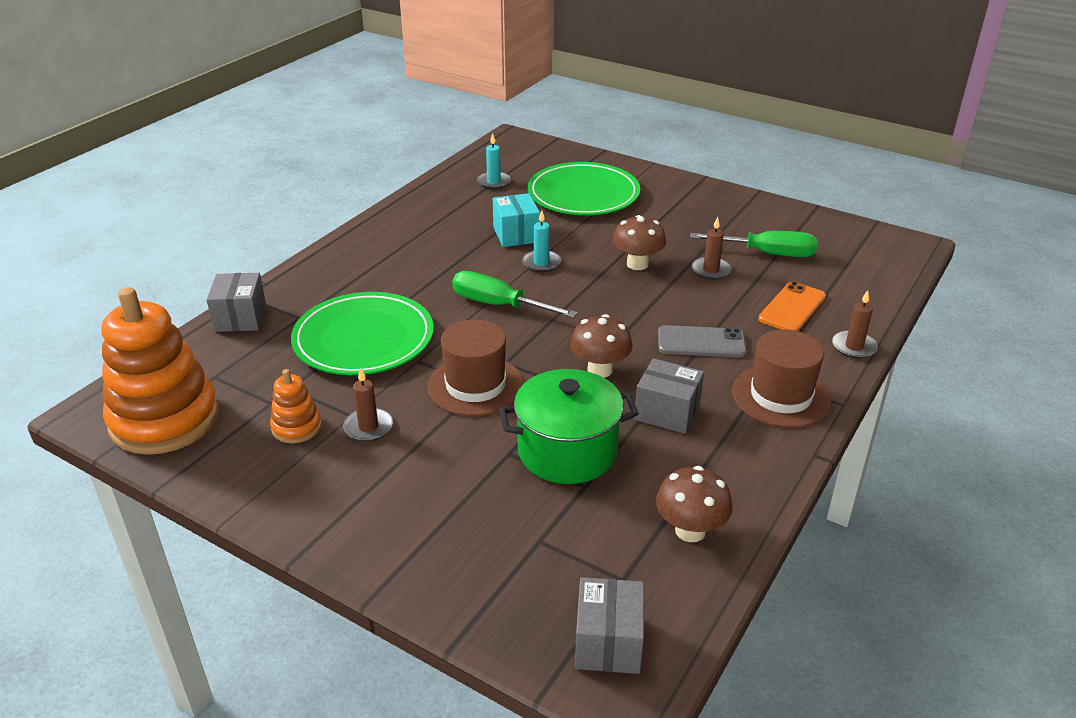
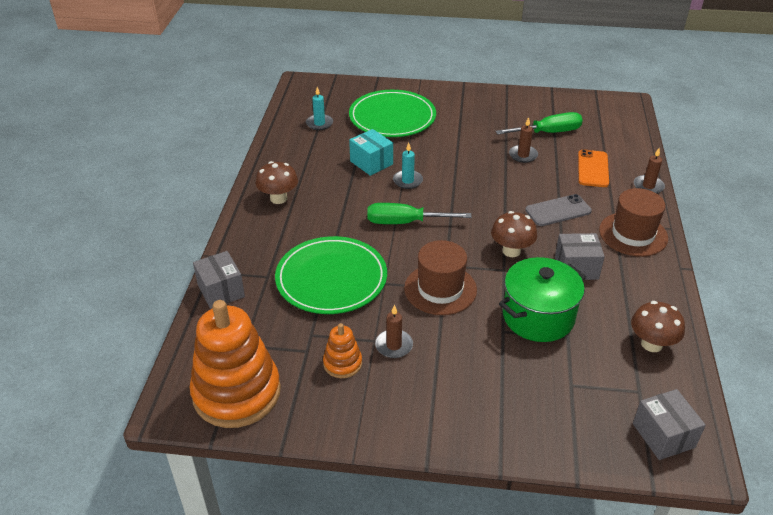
camera: 25 degrees left, 5 degrees up
(637, 264) = (472, 163): brown mushroom -> brown mushroom (278, 198)

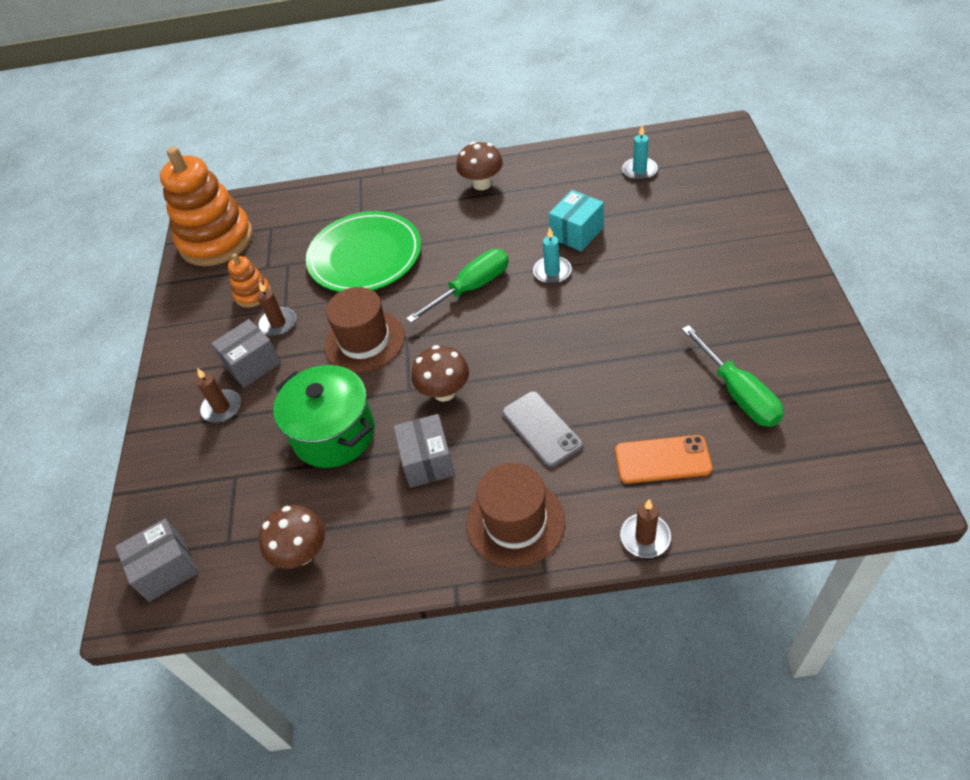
camera: 85 degrees right, 10 degrees up
(221, 291) = (335, 192): grey box -> grey box (252, 364)
(392, 117) = (688, 226): green plate -> none
(405, 222) = (471, 288): green screwdriver -> green screwdriver turned 60 degrees clockwise
(523, 155) = (661, 372): brown candle -> brown candle (222, 408)

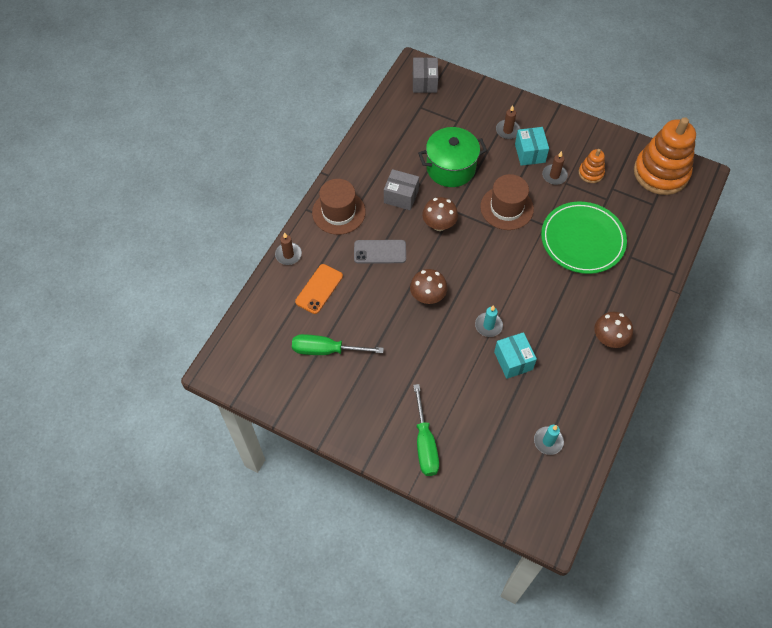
camera: 115 degrees right, 10 degrees up
(252, 364) = (530, 153): grey box -> turquoise box
(302, 553) = (391, 130): brown mushroom -> brown mushroom (427, 296)
(471, 288) = (508, 277): green screwdriver -> green screwdriver (425, 443)

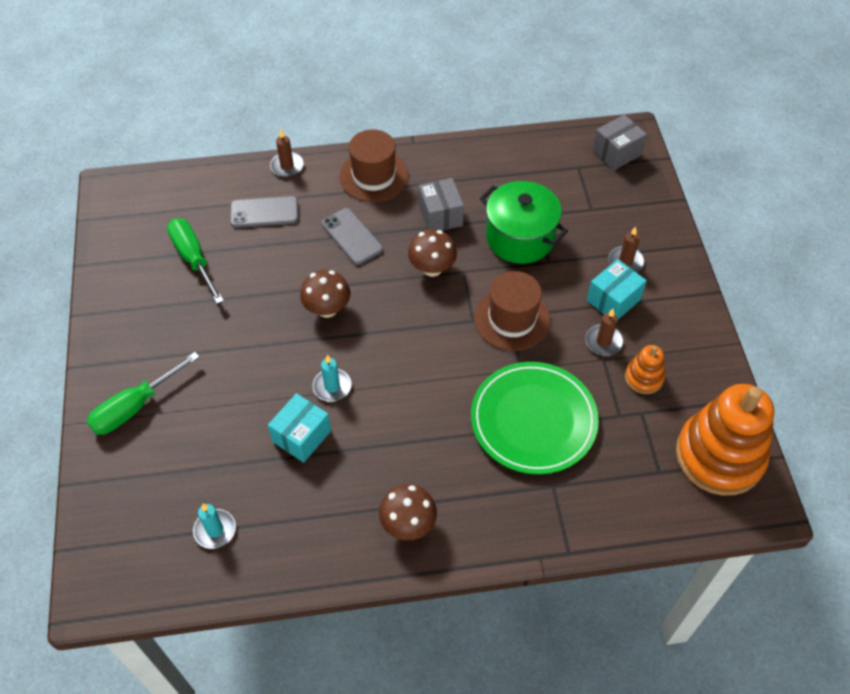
camera: 55 degrees right, 5 degrees down
(319, 289) = (264, 212): orange phone -> grey phone

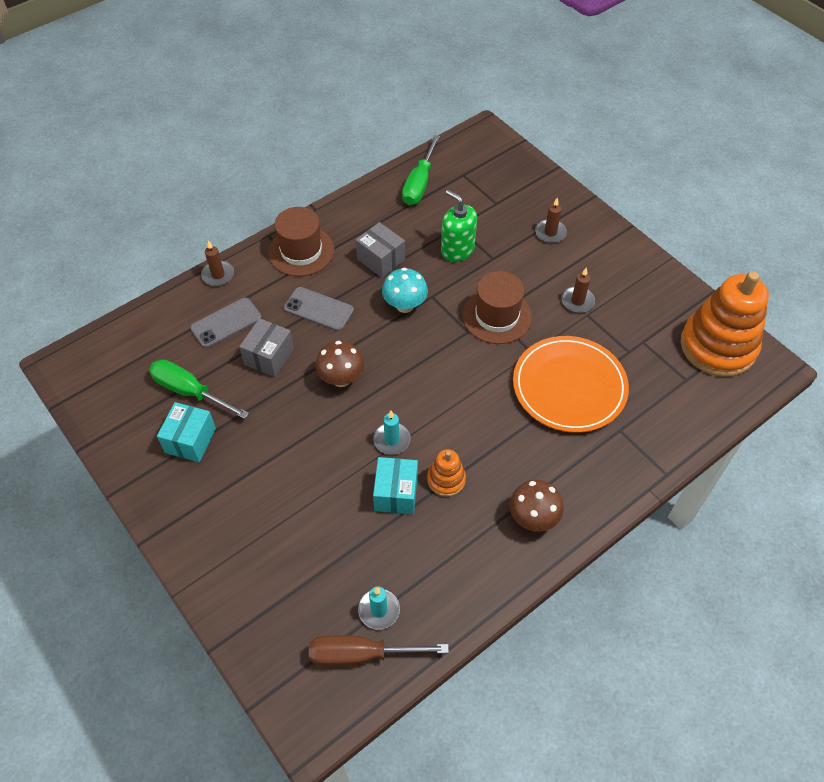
camera: 30 degrees left, 0 degrees up
(135, 406) = (229, 544): green screwdriver -> green screwdriver (419, 183)
(174, 560) = (361, 654): none -> brown screwdriver
(432, 268) = (405, 305): brown mushroom -> turquoise mushroom
(520, 238) = (457, 250): green pot -> green soap dispenser
(533, 420) = (569, 387): green plate -> orange plate
(613, 300) = (562, 266): turquoise box -> turquoise box (190, 440)
(616, 153) = (484, 151): grey box -> grey box (269, 356)
(644, 378) = (625, 314): orange stacking toy -> orange stacking toy (446, 479)

